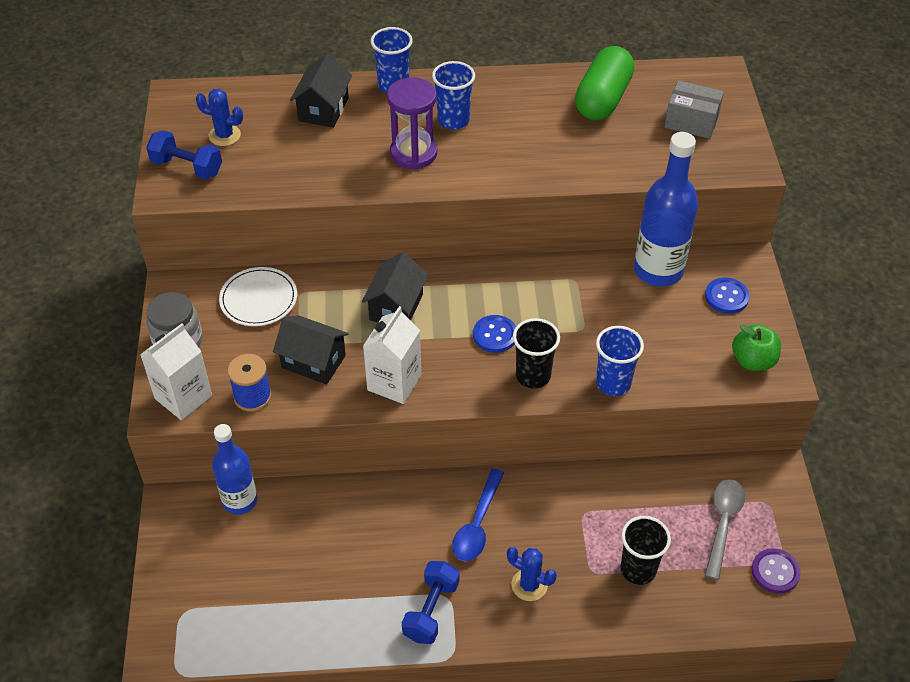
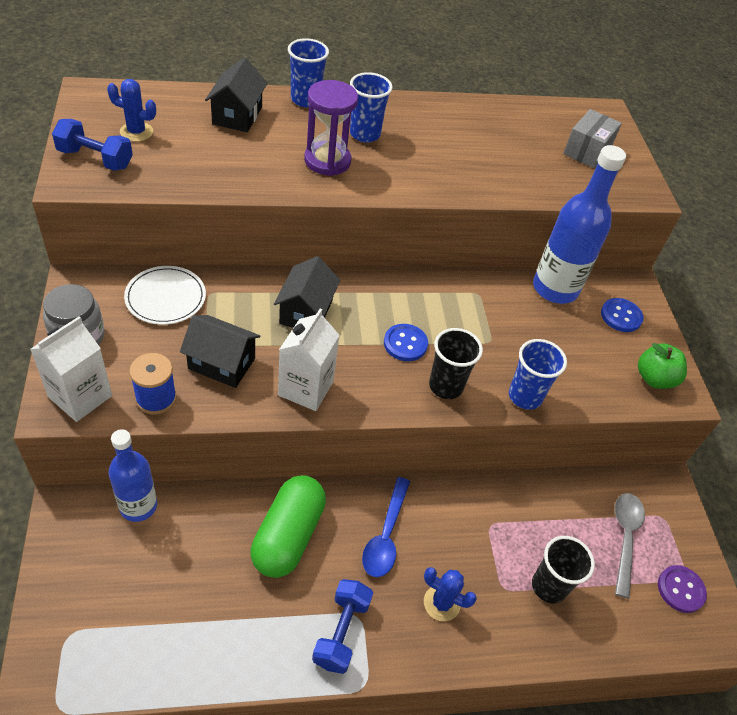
camera: 10 degrees left, 0 degrees up
(603, 99) = (503, 126): green capsule -> green capsule (288, 536)
(691, 122) = (587, 151): grey box -> grey box turned 75 degrees counterclockwise

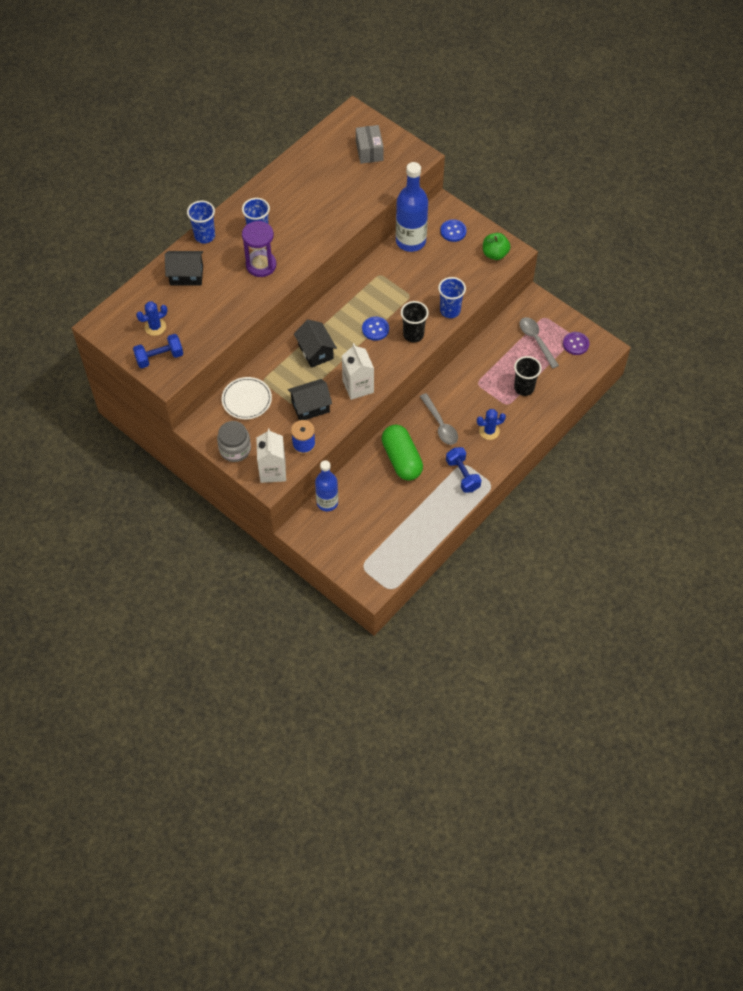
camera: 35 degrees left, 10 degrees up
(237, 115) = (186, 275): black house -> black house turned 60 degrees counterclockwise
(385, 535) = (440, 424): blue spoon -> grey spoon

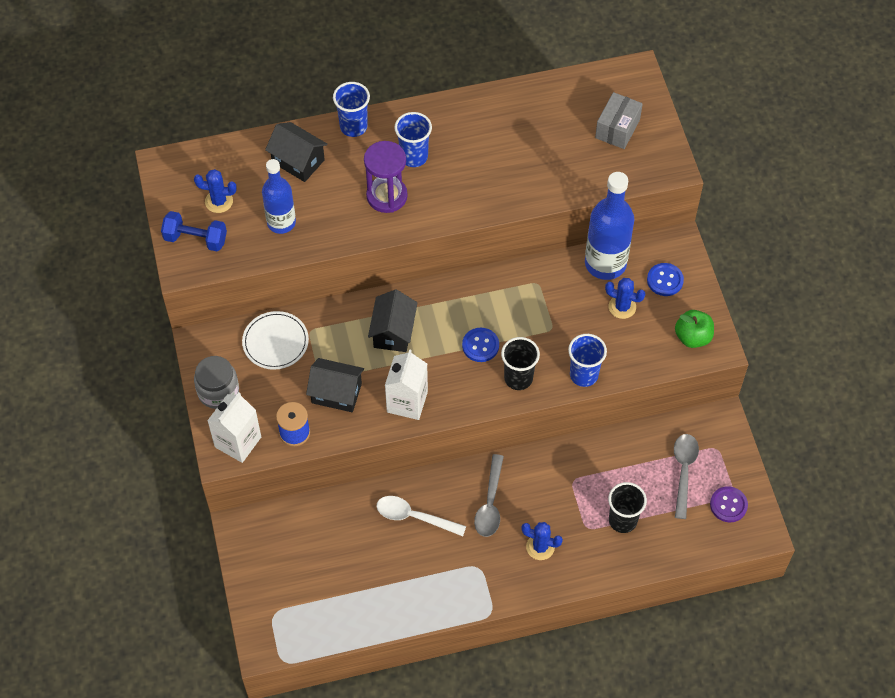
camera: 35 degrees right, 0 degrees up
(327, 502) = (294, 514): blue bottle -> blue bottle (281, 222)
(402, 459) = (414, 517): green capsule -> white spoon
(440, 260) = (622, 307): none -> blue cactus
(462, 475) = (468, 580): blue dumbbell -> none

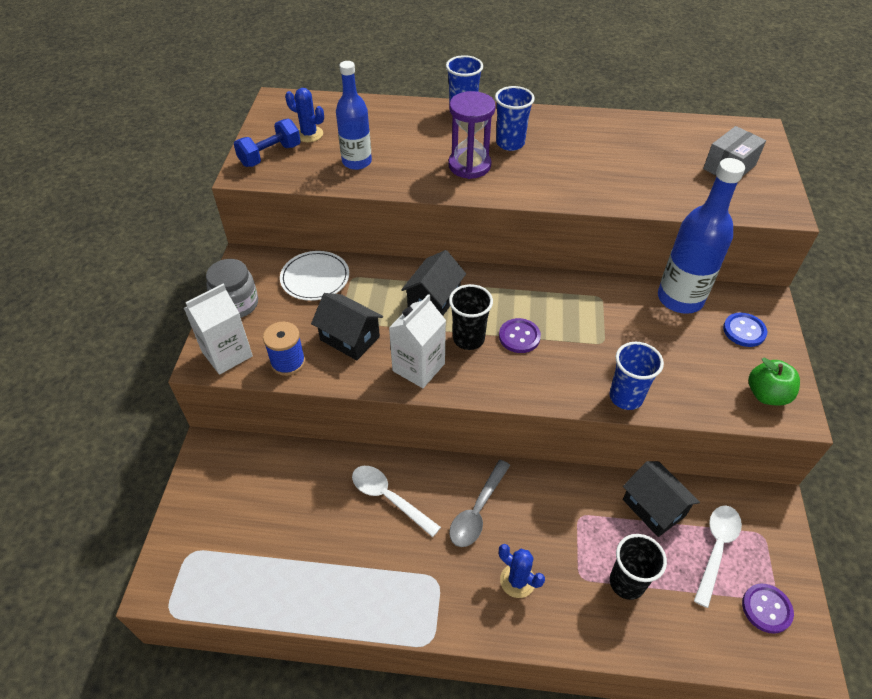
camera: 20 degrees right, 10 degrees down
(195, 239) = (270, 155): blue dumbbell -> blue dumbbell turned 75 degrees counterclockwise
(298, 161) = (398, 123): black house -> black house (653, 508)
(480, 345) = (519, 337): blue button -> purple button
(518, 378) = (549, 379): black cup -> black cup (468, 339)
(622, 307) = (688, 343): blue cactus -> none
(683, 471) = (716, 549): grey spoon -> white spoon

